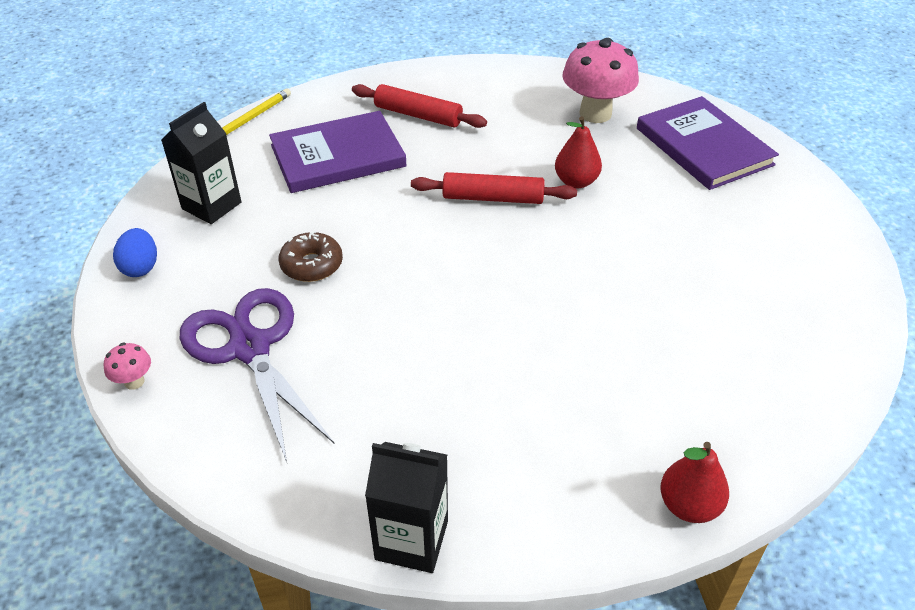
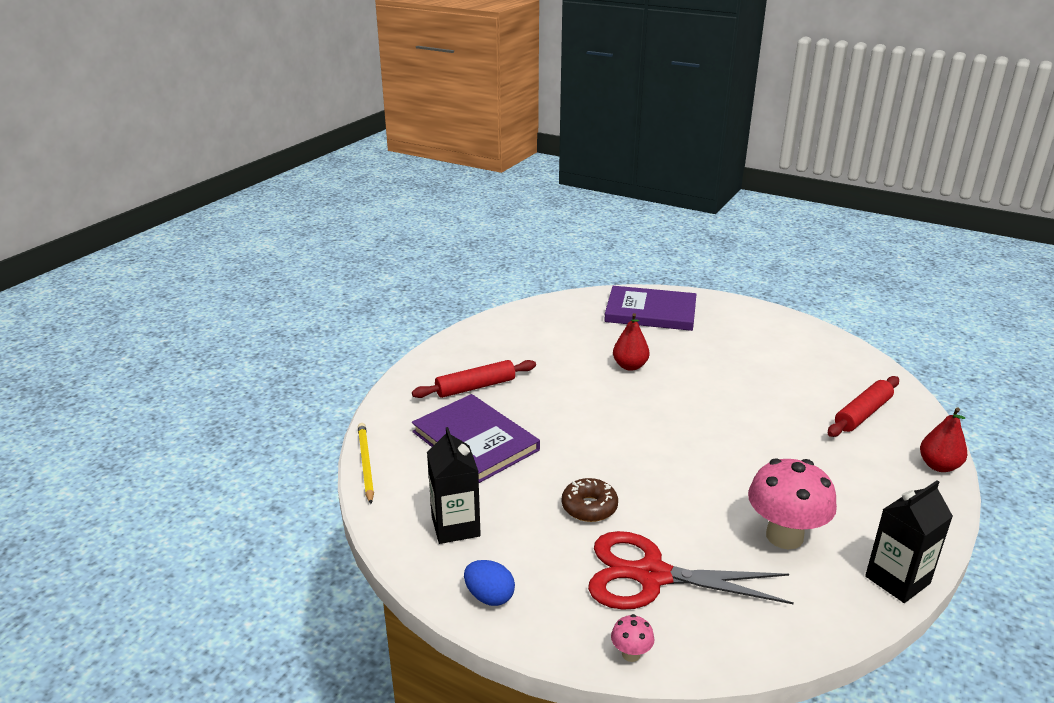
camera: 50 degrees left, 15 degrees down
(250, 348) = (651, 576): purple scissors -> red scissors
(338, 156) = (475, 441): purple book -> purple book turned 60 degrees counterclockwise
(492, 198) = (608, 402): red rolling pin -> red rolling pin (862, 414)
(595, 114) = (570, 326): pink mushroom -> pink mushroom (784, 536)

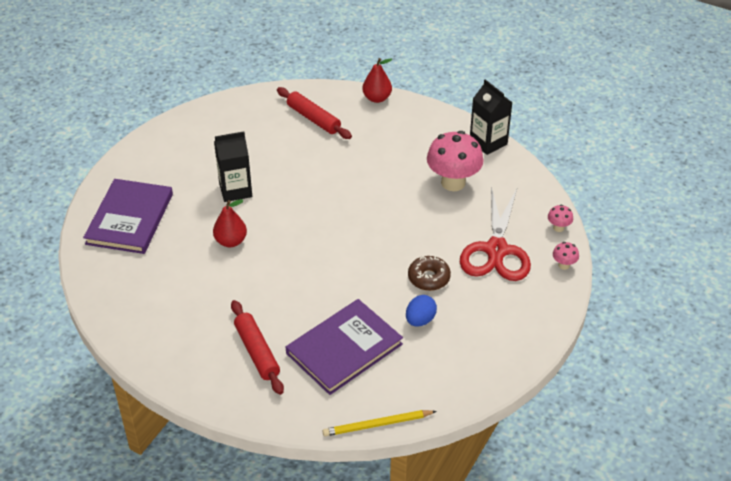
camera: 90 degrees left, 15 degrees up
(455, 526) = (455, 356): black carton -> black carton (235, 190)
(489, 597) = (525, 334): blue egg -> blue egg (420, 320)
(717, 655) = (558, 228): none -> pink mushroom

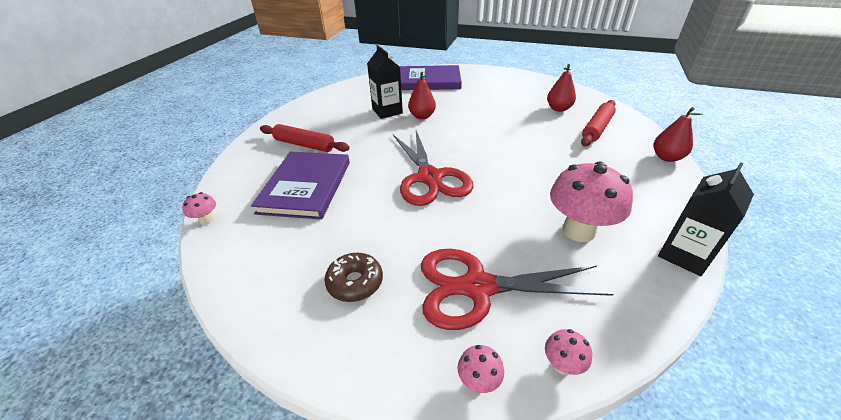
camera: 80 degrees right, 5 degrees down
(235, 190) = (479, 109): black carton -> black carton (387, 111)
(257, 352) = (304, 145): red rolling pin -> red rolling pin turned 60 degrees clockwise
(262, 130) = (558, 109): none -> red pear
(344, 348) = (306, 187): purple book -> purple book turned 60 degrees clockwise
(358, 254) = (429, 177): none -> red scissors
(377, 425) = (206, 220): yellow pencil -> pink mushroom
(420, 320) = (345, 231): blue egg -> none
(429, 278) = (410, 230): brown donut -> brown donut (355, 282)

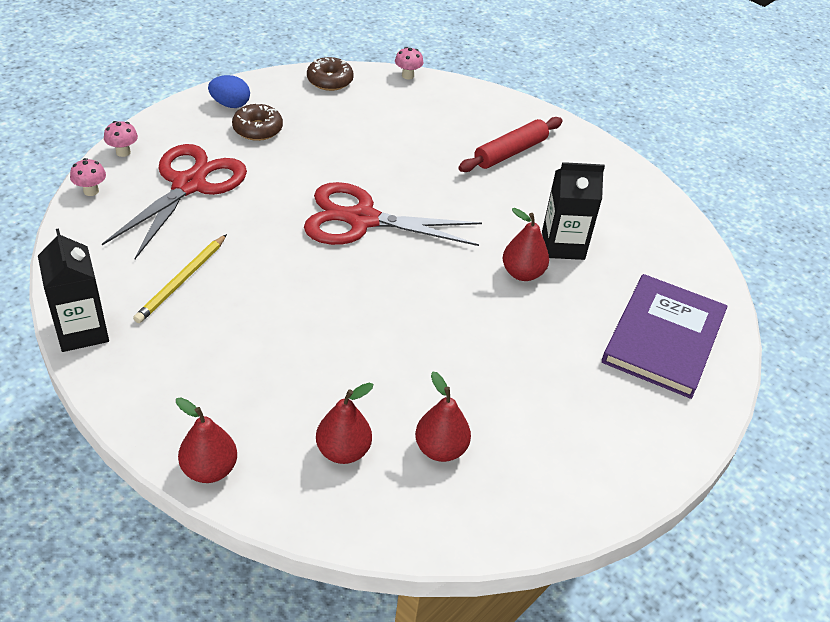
camera: 110 degrees right, 5 degrees up
(234, 268) = (330, 81): none -> brown donut
(306, 187) = (417, 135): purple book -> none
(320, 329) = (230, 104): none -> blue egg
(578, 231) = (182, 280): pink mushroom -> yellow pencil
(597, 128) = (343, 451): red rolling pin -> red pear

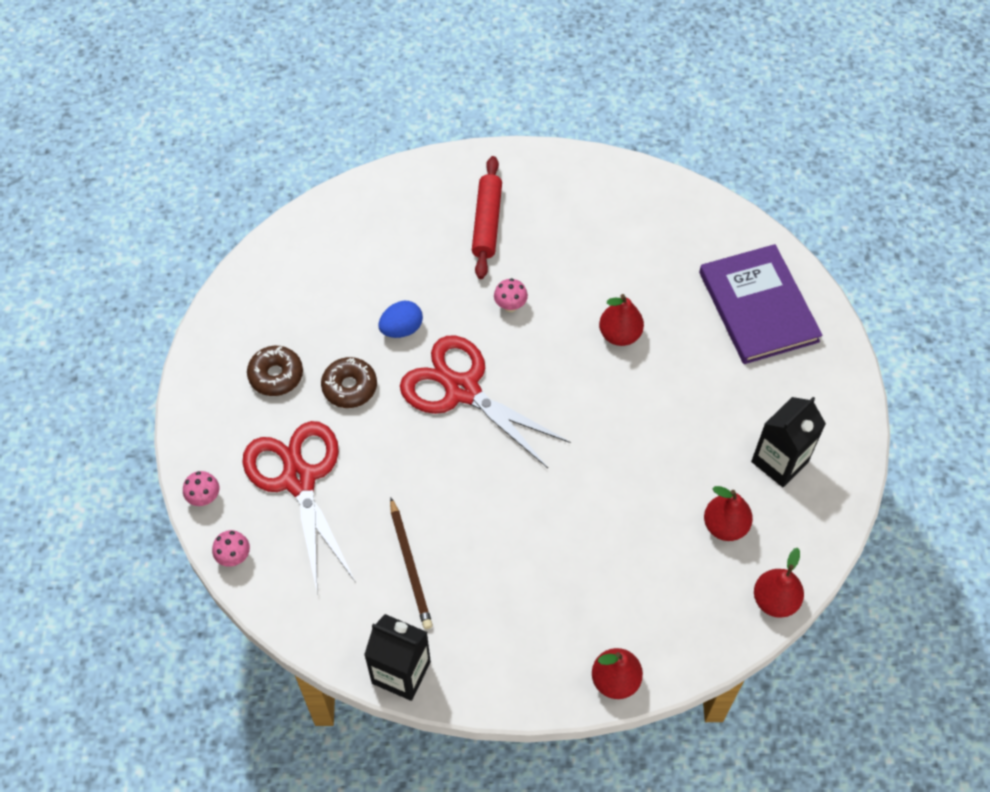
camera: 40 degrees left, 15 degrees up
(182, 280) = (410, 565): yellow pencil -> brown pencil
(230, 104) = (220, 370): blue egg -> blue egg (401, 329)
(330, 81) = (264, 270): brown donut -> brown donut (349, 387)
(343, 451) = (674, 586): red pear -> red pear (775, 600)
(362, 220) = (462, 390): red scissors -> red scissors turned 75 degrees clockwise
(407, 76) = (318, 208): pink mushroom -> pink mushroom (510, 306)
(563, 245) = (618, 283): black carton -> black carton (779, 461)

